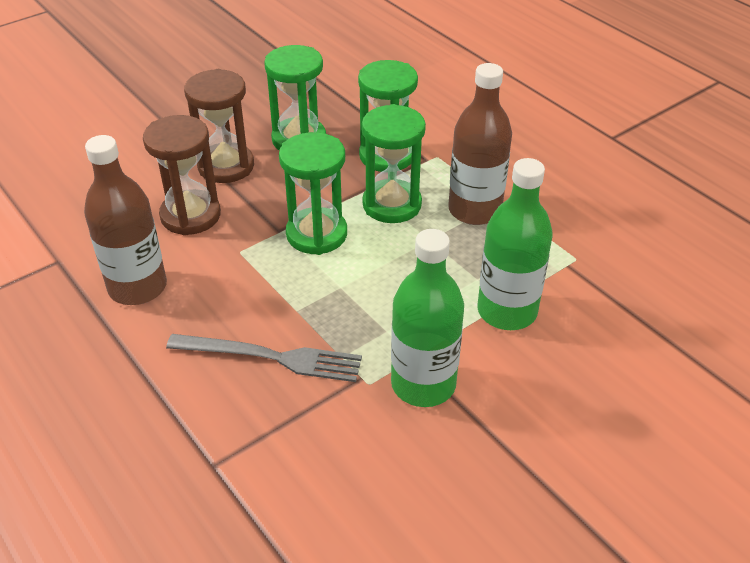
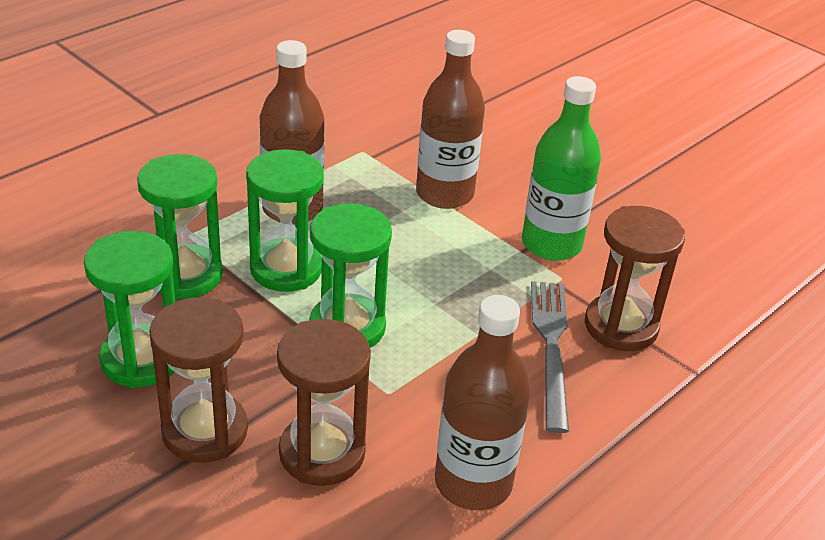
camera: 100 degrees left, 5 degrees down
(290, 416) = (621, 326): none -> brown hourglass
(507, 311) = (444, 194): green bottle -> brown bottle

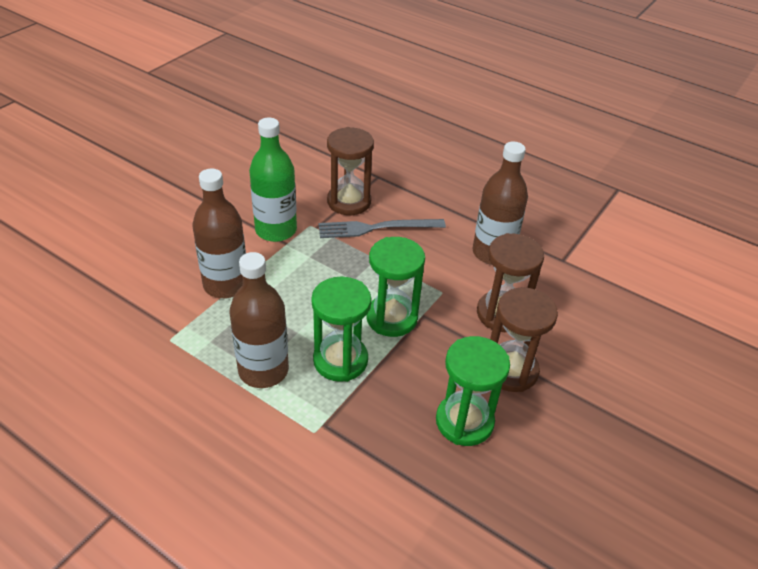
camera: 100 degrees left, 5 degrees up
(185, 275) = (366, 420): green hourglass -> none

